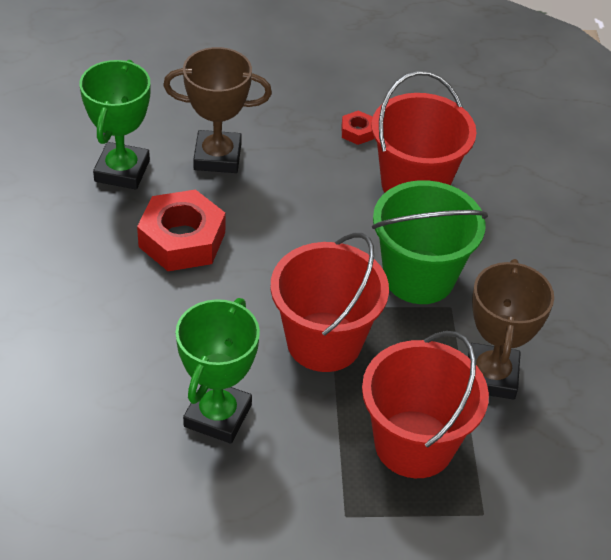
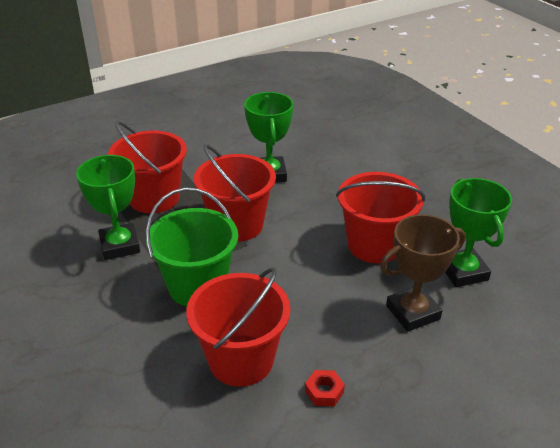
camera: 155 degrees right, 10 degrees down
(182, 240) = (374, 245): red nut -> red bucket
(491, 376) = (120, 245): brown trophy -> green trophy

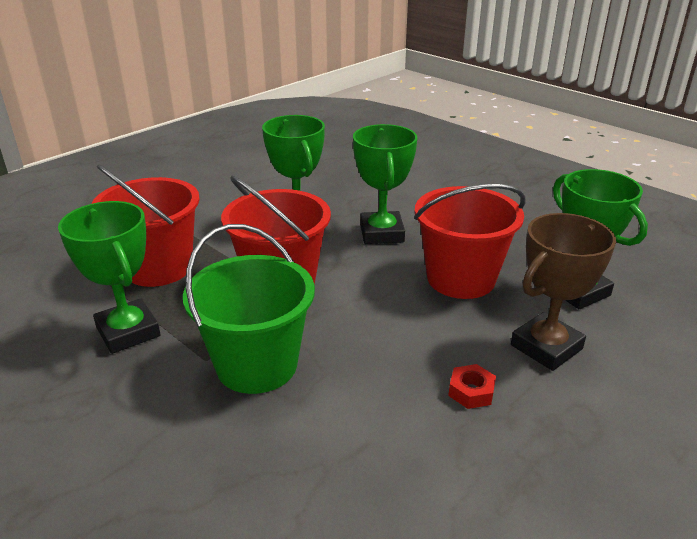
camera: 15 degrees left, 5 degrees down
(241, 360) = (357, 451): red bucket -> none
(324, 392) = (488, 470): red nut -> red nut (471, 391)
(330, 195) = (382, 233): none -> green trophy

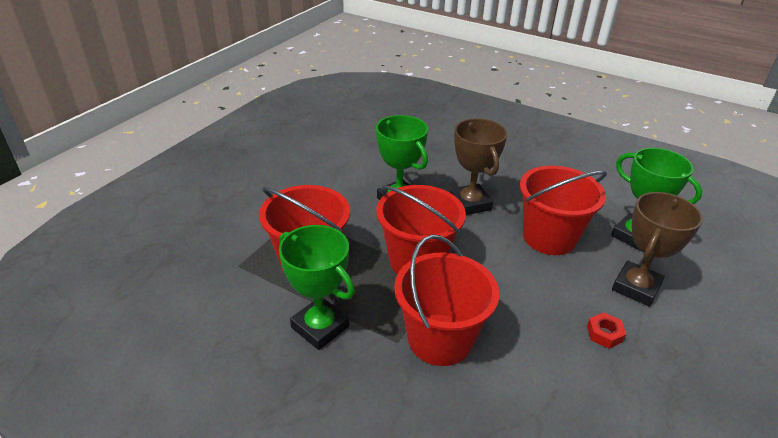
camera: 15 degrees left, 5 degrees up
(257, 365) = (440, 339): green bucket -> red bucket
(382, 233) = (470, 203): green trophy -> brown trophy

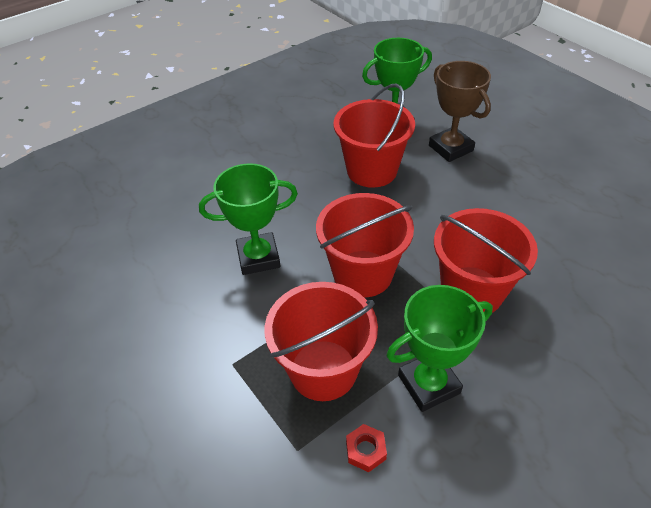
camera: 65 degrees left, 10 degrees up
(470, 203) = (296, 203): brown trophy -> none
(604, 334) = (493, 187): red nut -> red nut (365, 450)

